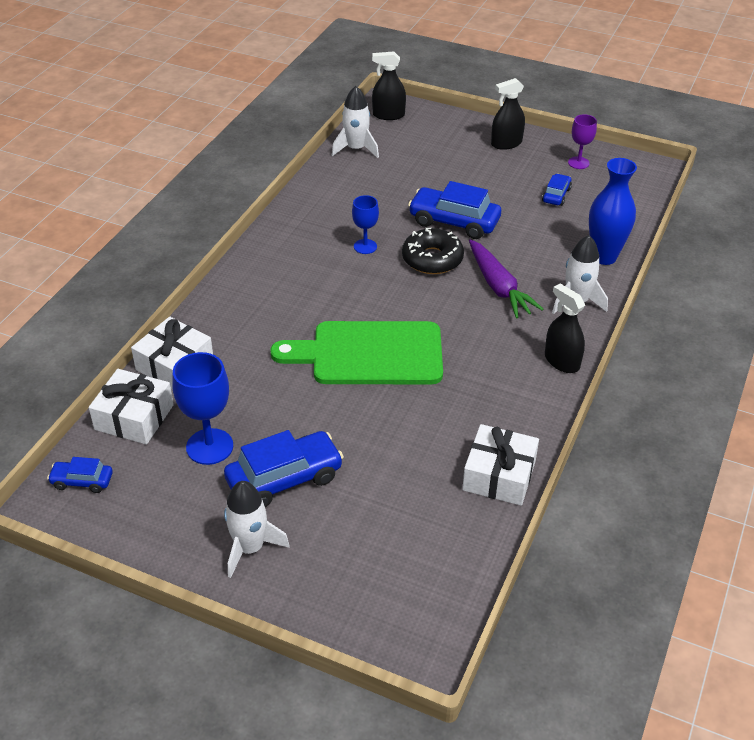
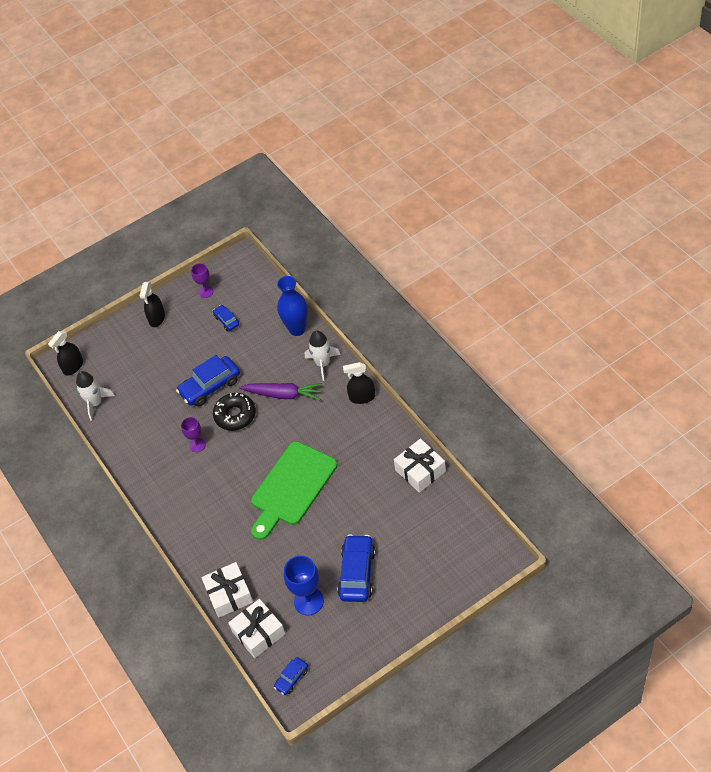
camera: 50 degrees left, 10 degrees up
(250, 548) = (394, 610): white rocket -> none
(365, 246) = (197, 445): blue goblet -> purple goblet

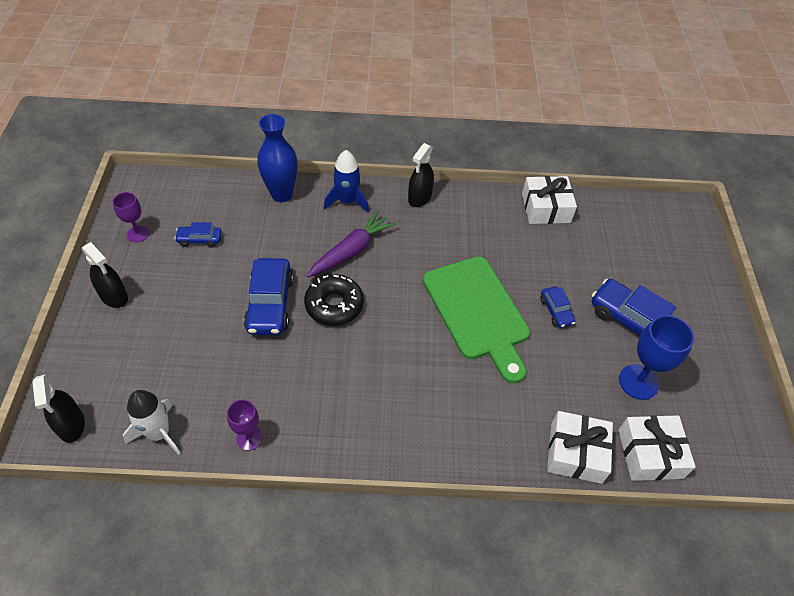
camera: 65 degrees left, 0 degrees up
(197, 445) = (338, 362): purple goblet -> purple goblet (249, 438)
(292, 678) = (732, 456): blue car -> blue car (556, 311)
(322, 364) = (347, 201): white rocket -> blue rocket

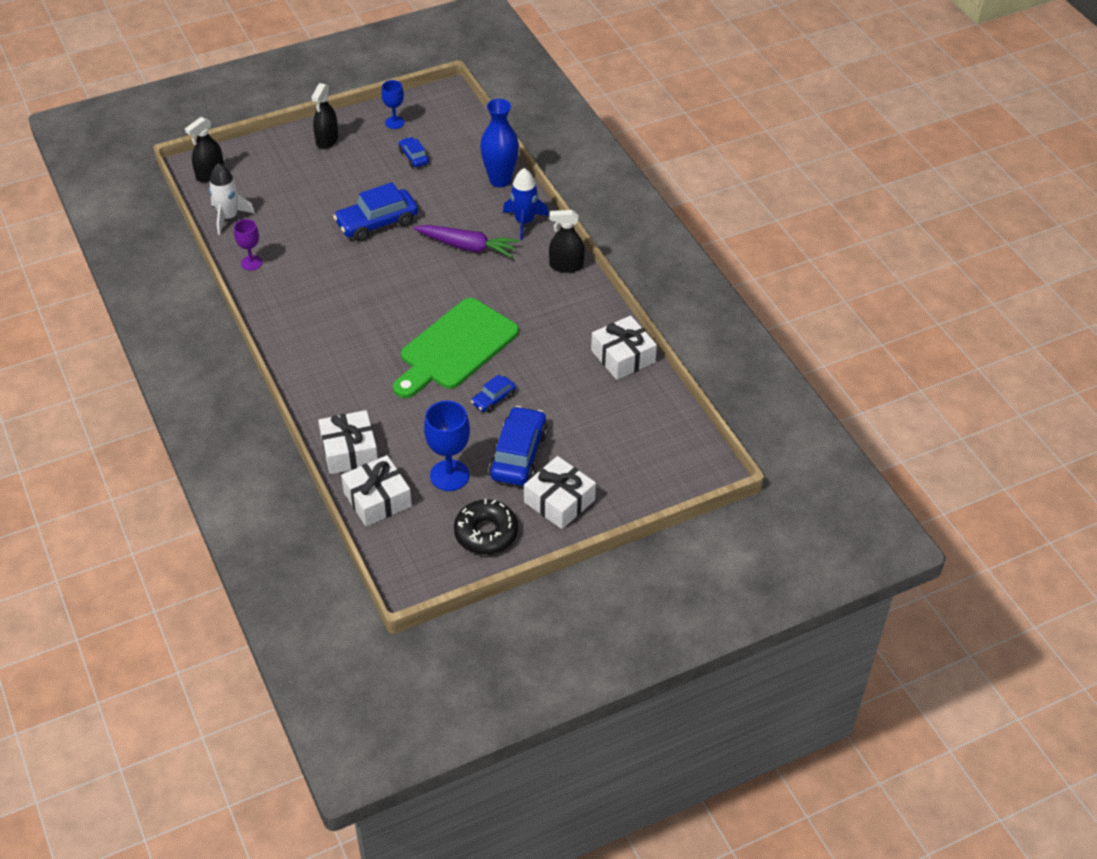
camera: 65 degrees right, 5 degrees down
(138, 234) = (394, 122): purple goblet -> blue goblet
(334, 305) = (401, 259): black donut -> black donut (486, 533)
(695, 315) = (559, 501): none -> white gift

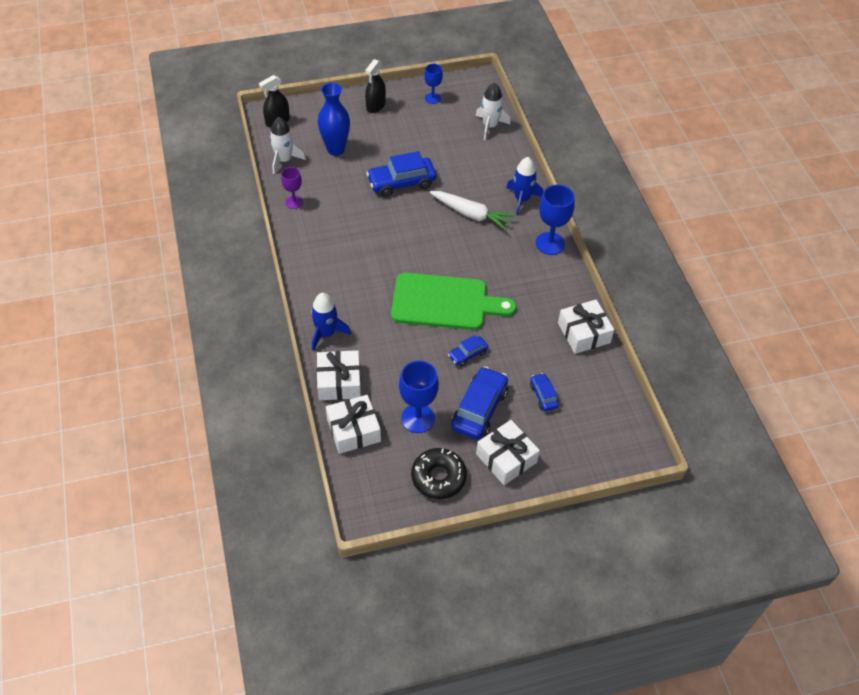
camera: 10 degrees right, 5 degrees up
(322, 401) = (326, 333): none -> blue rocket
(413, 157) = (442, 130): blue car -> blue car (543, 395)
(455, 347) = (444, 302): green cutting board -> green cutting board turned 135 degrees counterclockwise
(467, 246) = (471, 214): purple carrot -> white carrot
(470, 145) = (490, 126): none -> white rocket
(500, 180) = (508, 160): blue vase -> blue vase (336, 149)
(566, 266) = (550, 243): black spray bottle -> blue goblet

